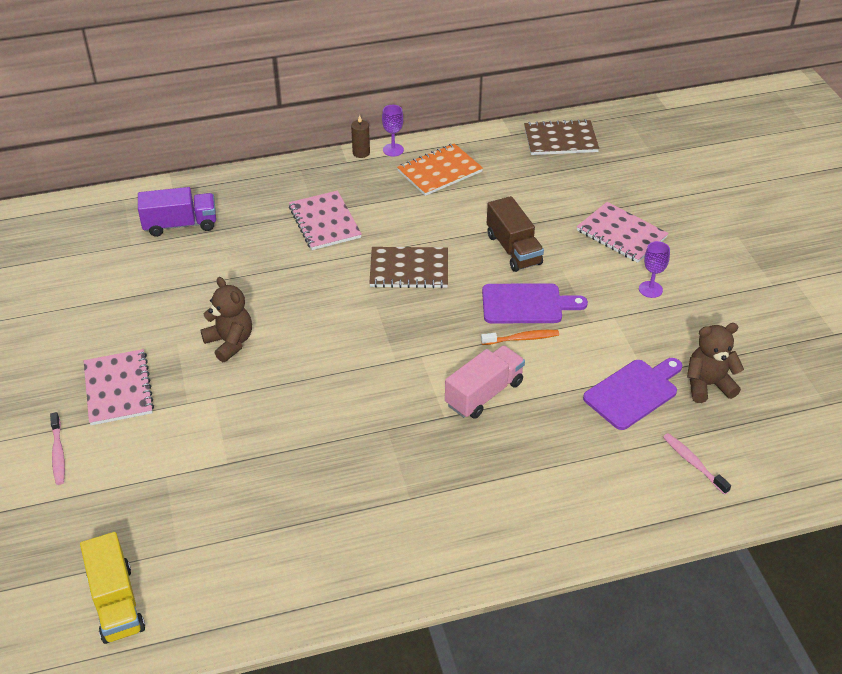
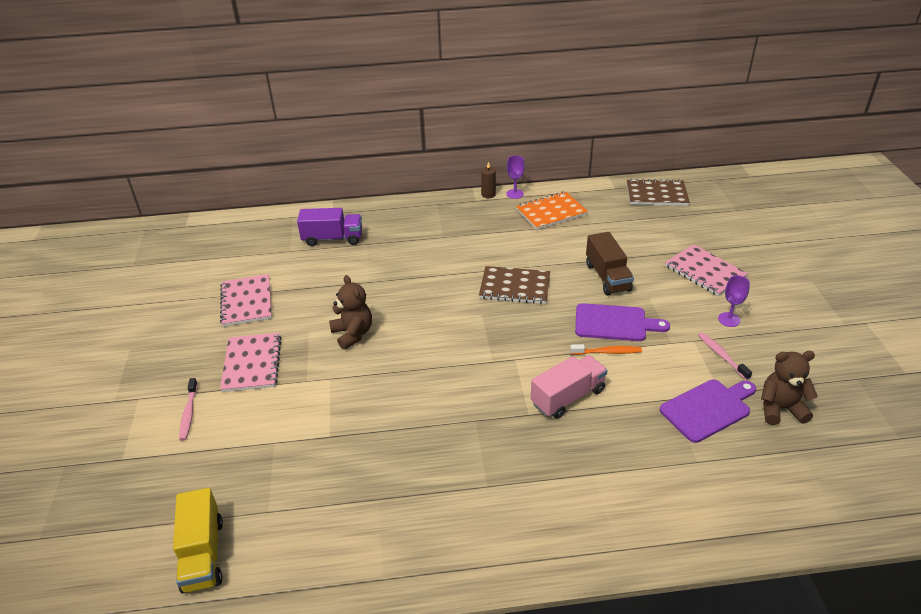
camera: 10 degrees right, 5 degrees down
(324, 222) = (449, 244): pink notebook -> pink notebook (246, 302)
(693, 463) = (763, 481): pink toothbrush -> pink toothbrush (721, 355)

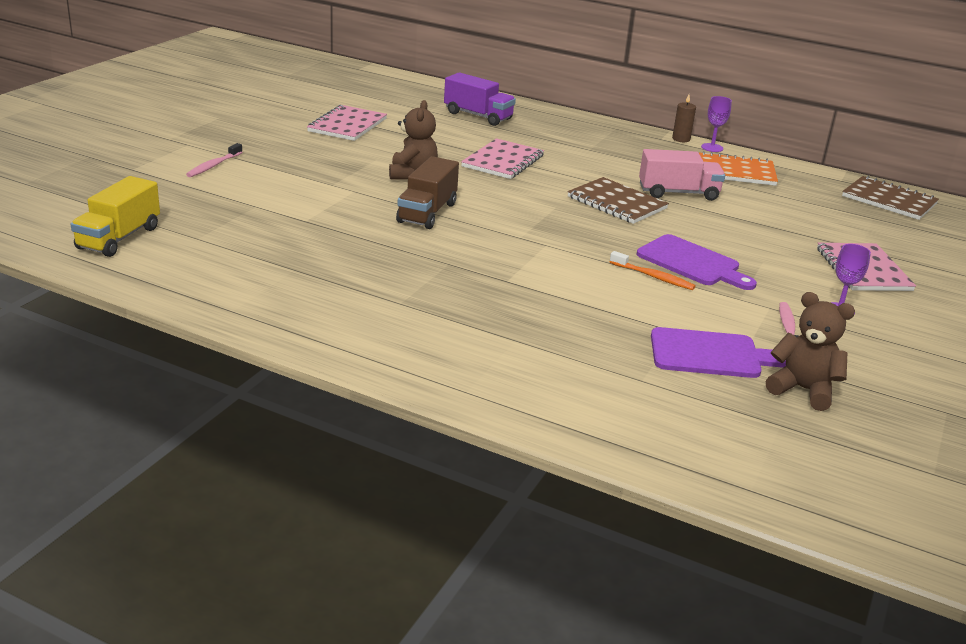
camera: 30 degrees right, 10 degrees down
(252, 364) = (301, 159): pink notebook -> pink notebook (503, 161)
(568, 397) = (564, 286): pink truck -> pink truck (678, 193)
(607, 277) = (733, 232): brown truck -> brown truck (427, 213)

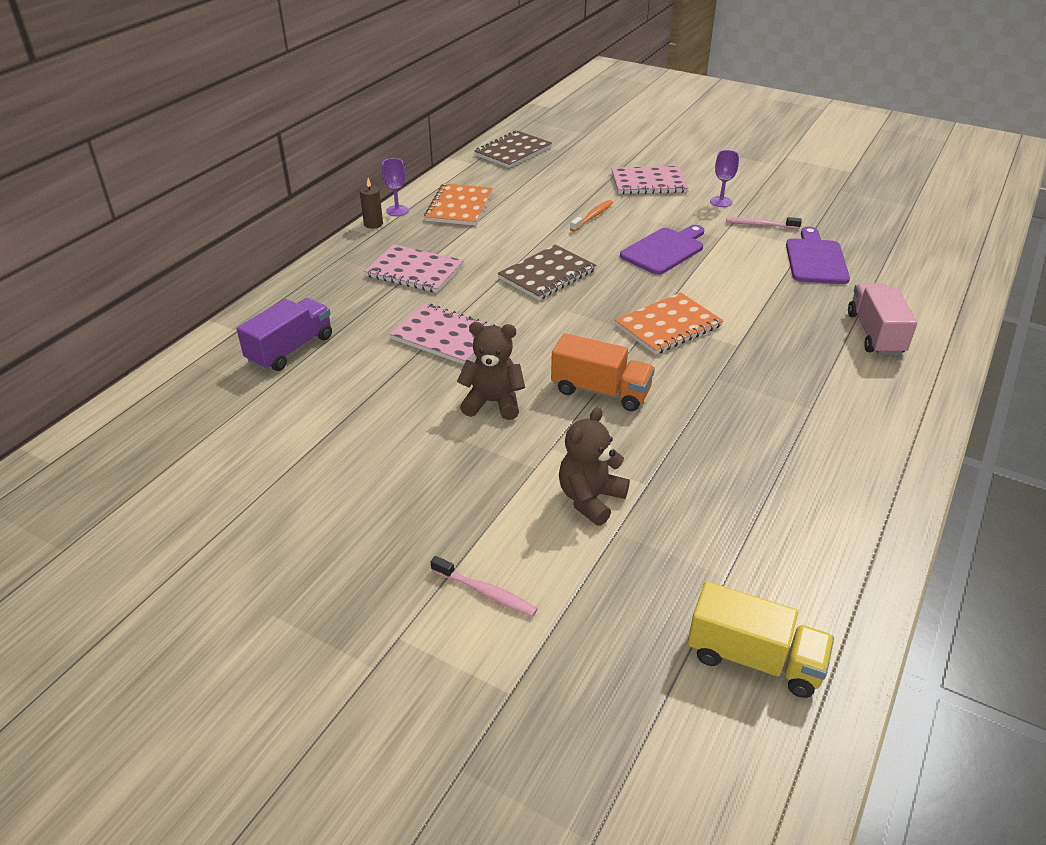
camera: 85 degrees left, 10 degrees up
(347, 125) = (319, 463): pink notebook -> pink notebook (414, 271)
(427, 213) = (600, 391): brown truck -> orange truck
(536, 250) = (668, 326): none -> orange notebook
(653, 277) = (699, 270): orange toothbrush -> orange toothbrush (593, 216)
(678, 193) = (516, 240): pink truck -> pink truck (875, 334)
(803, 390) = (843, 232): brown teddy bear -> brown teddy bear (590, 499)

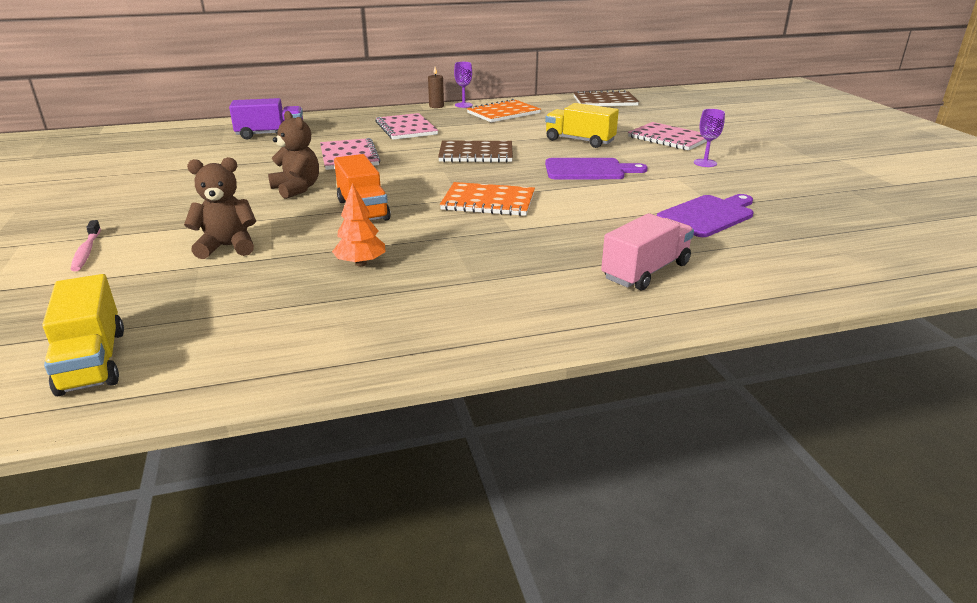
camera: 45 degrees right, 10 degrees down
(593, 216) = (579, 141): orange toothbrush -> yellow truck
(717, 443) = (361, 263): none -> orange tree
(760, 225) = (707, 183): pink toothbrush -> none

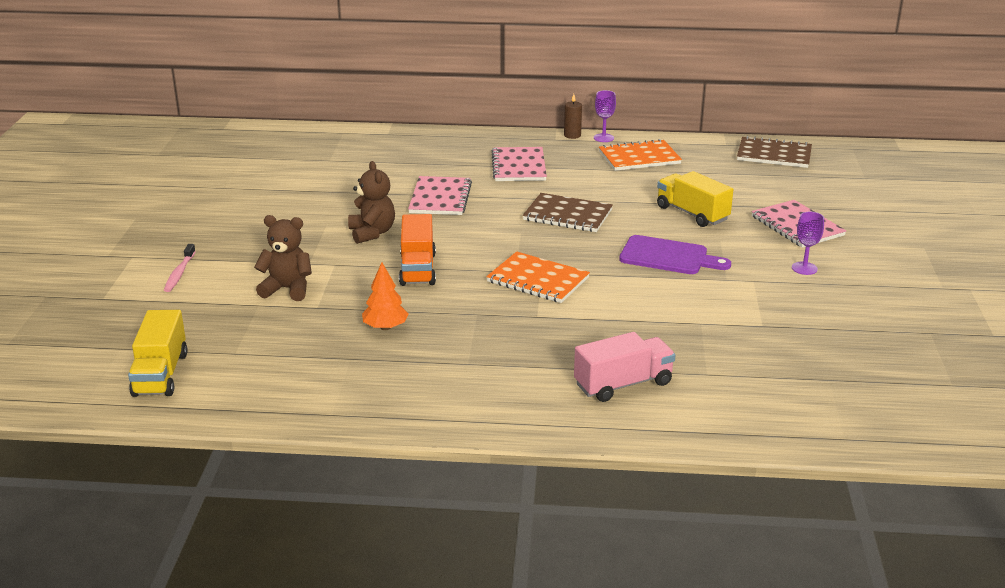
camera: 20 degrees right, 0 degrees up
(270, 134) = (379, 155): purple truck -> none
(708, 215) = (741, 336): purple cutting board -> none

